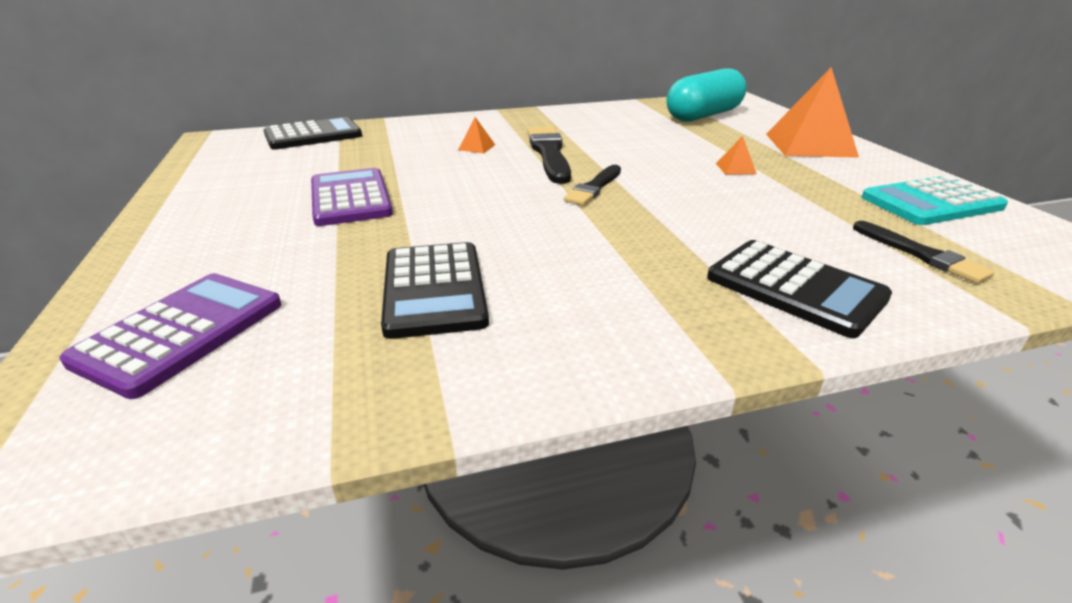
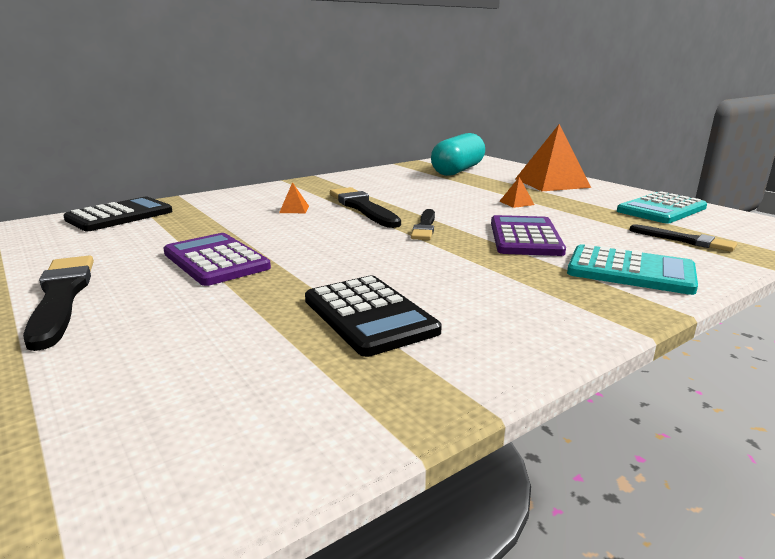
camera: 20 degrees left, 10 degrees down
(181, 332) = (158, 390): purple calculator -> purple calculator (525, 237)
(194, 217) = (61, 297): none -> black brush
(794, 288) = (630, 271): black calculator -> turquoise calculator

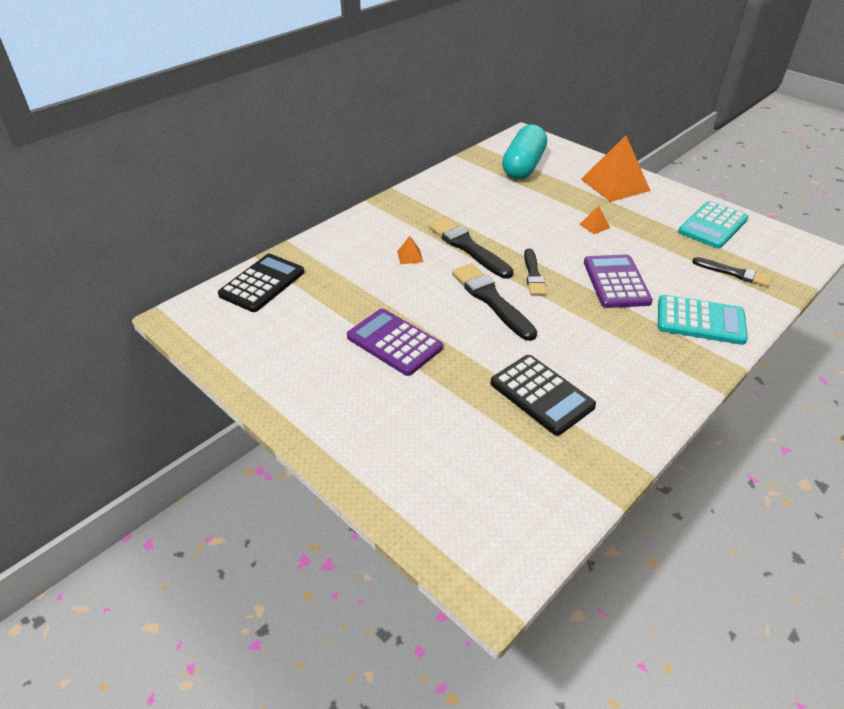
camera: 10 degrees left, 20 degrees up
(61, 297) = (313, 402): black brush -> black brush (491, 300)

